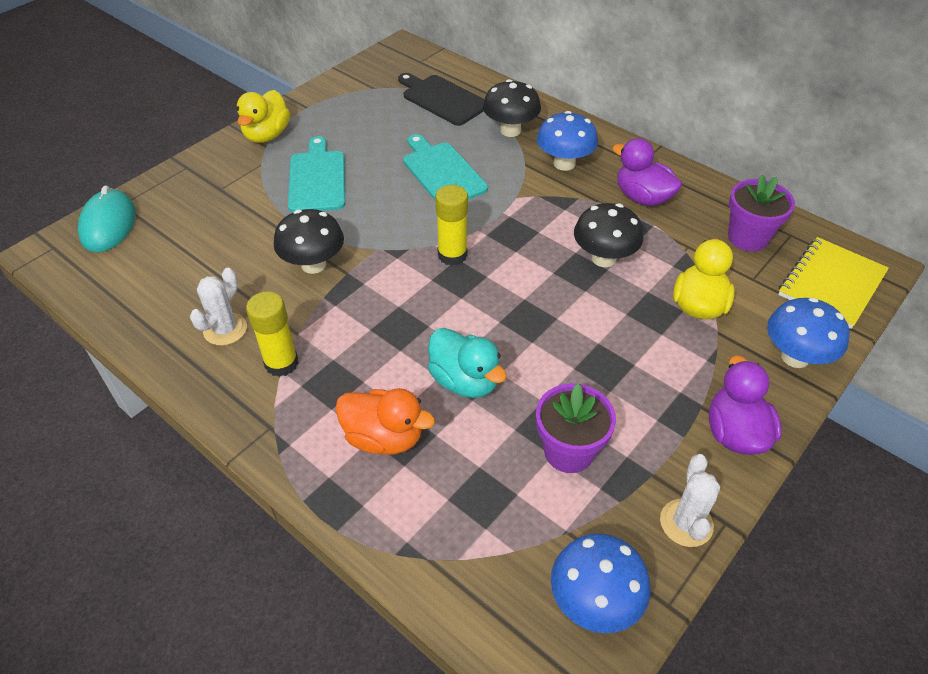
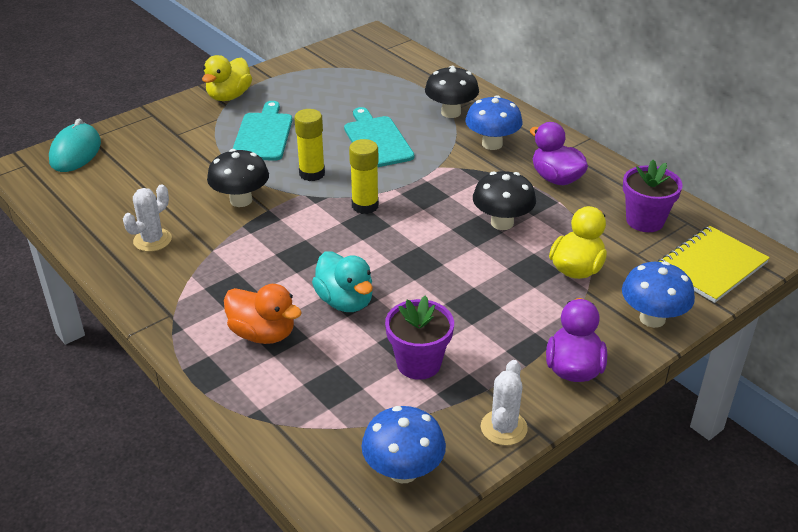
camera: 10 degrees right, 10 degrees down
(281, 363) = (192, 270): yellow glue stick -> yellow glue stick (312, 174)
(442, 99) = (396, 81): black cutting board -> none

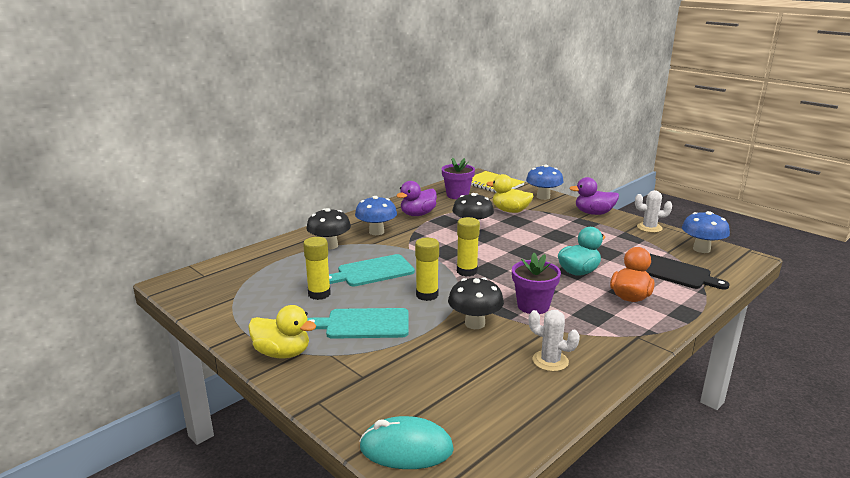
camera: 95 degrees left, 15 degrees down
(324, 402) = (673, 272): none -> black cutting board
(331, 110) = (319, 294): none -> yellow glue stick
(418, 363) = (619, 248): purple flower pot -> purple flower pot (533, 306)

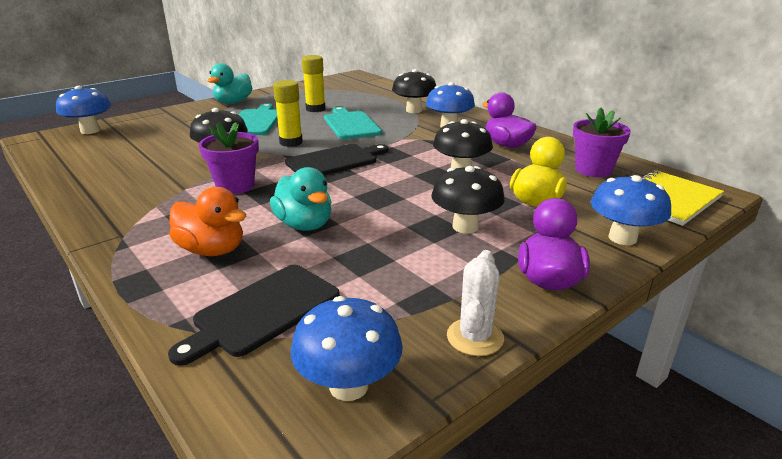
camera: 95 degrees right, 5 degrees up
(282, 353) = (233, 102): yellow duck -> turquoise duck
(406, 449) = (90, 131): turquoise mouse -> blue mushroom
(467, 271) = (335, 161): yellow glue stick -> black cutting board
(550, 361) = (129, 182): white cactus -> none
(552, 228) = (465, 227): none -> black mushroom

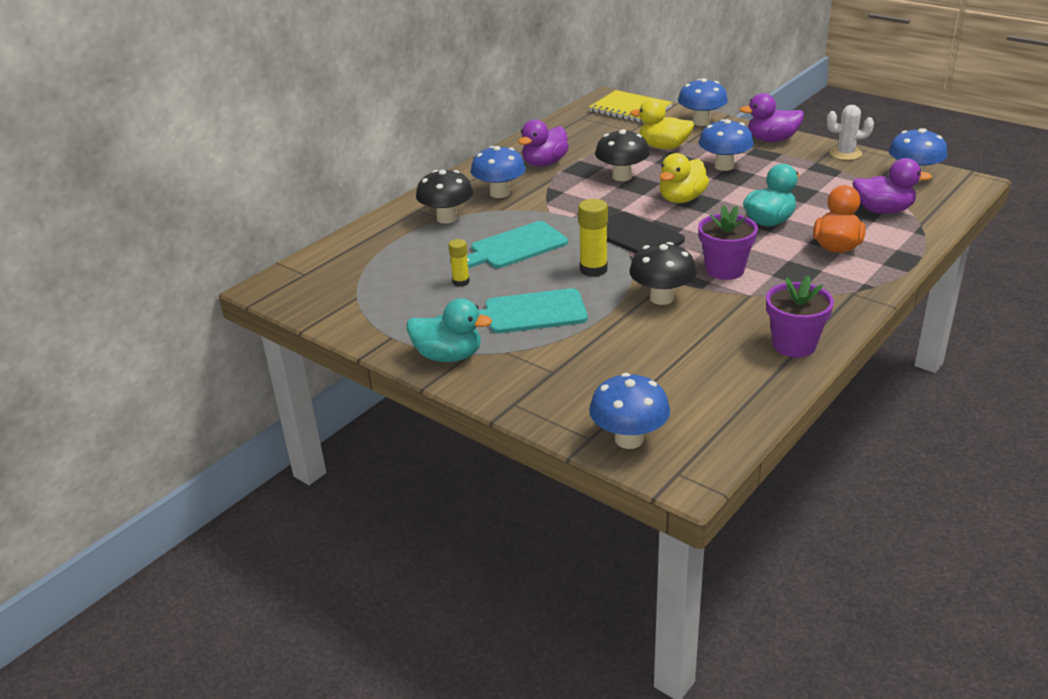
camera: 100 degrees left, 5 degrees up
(263, 311) = (883, 210): black cutting board -> purple duck
(315, 109) = (461, 282): yellow glue stick -> yellow glue stick, size x0.61
(391, 190) = (681, 199): none -> yellow duck
(465, 227) = (724, 166): black mushroom -> blue mushroom
(593, 170) = (587, 130): purple flower pot -> purple flower pot (794, 345)

